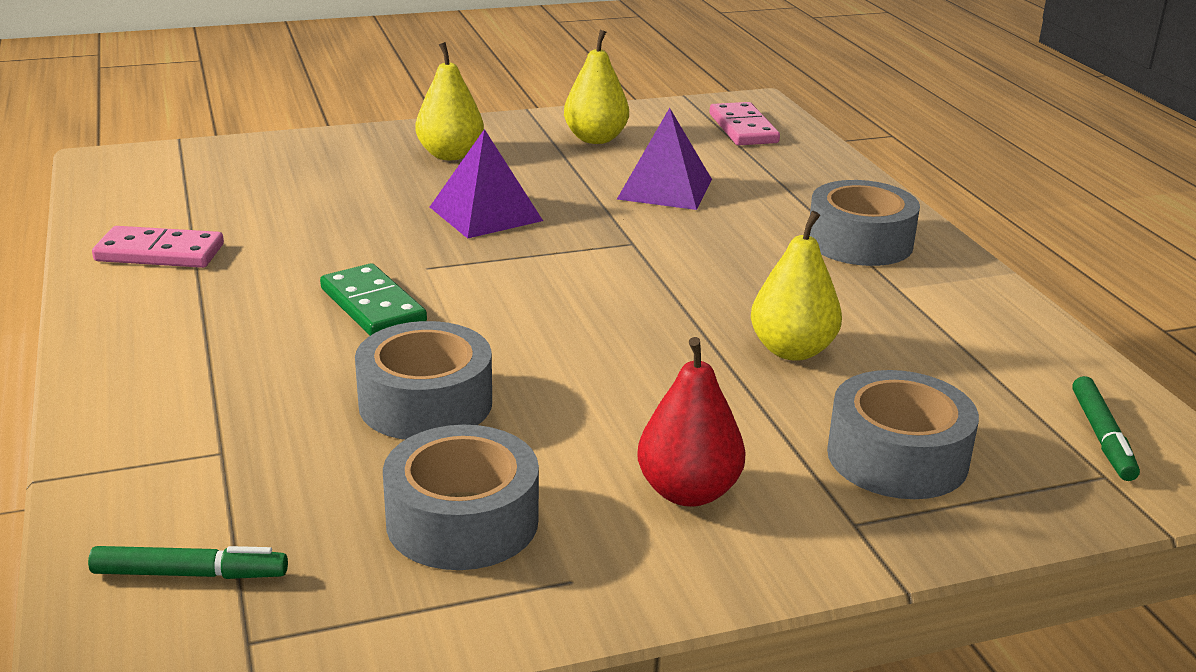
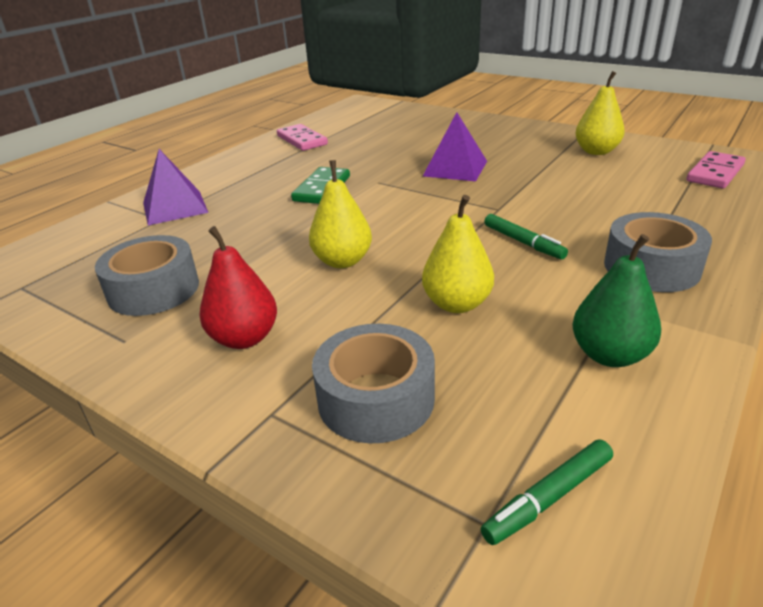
camera: 55 degrees right, 5 degrees up
(190, 574) = (62, 254): green marker -> green marker (523, 242)
(425, 403) = (250, 236): grey tape -> none
(450, 155) = (498, 137): yellow pear -> yellow pear (342, 261)
(665, 189) = (581, 189): purple pyramid -> purple pyramid (175, 207)
(963, 327) = (609, 355): none -> green pear

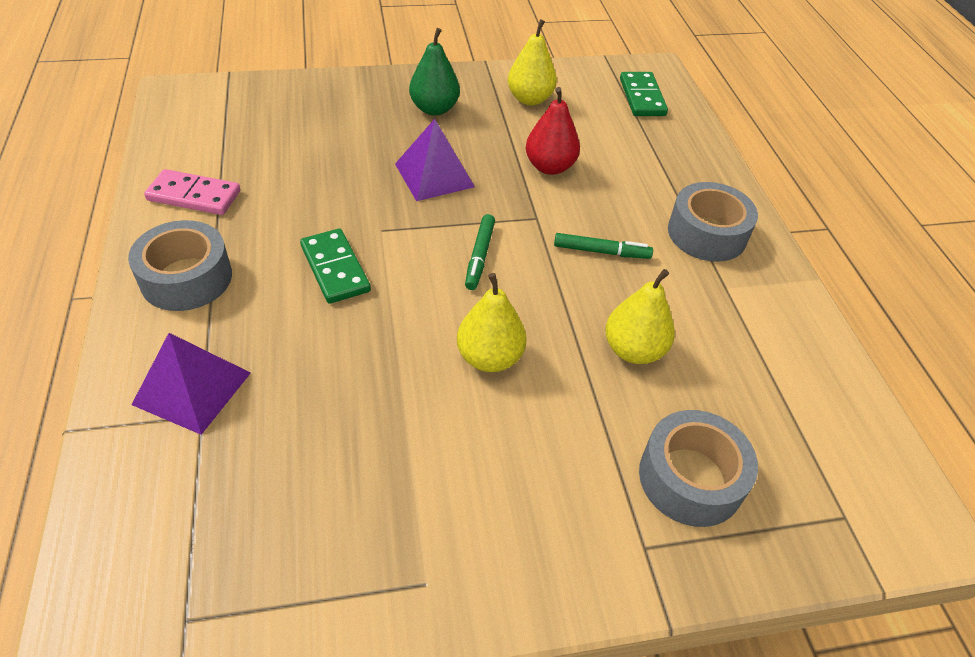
camera: 50 degrees left, 15 degrees up
(153, 290) = (358, 510): grey tape -> grey tape (186, 278)
(244, 338) = (528, 498): red pear -> red pear (549, 167)
(548, 497) = (851, 473): green marker -> green marker (479, 256)
(609, 355) = (767, 337): green pear -> green pear (434, 109)
(714, 173) = (642, 97): pink domino -> green domino

